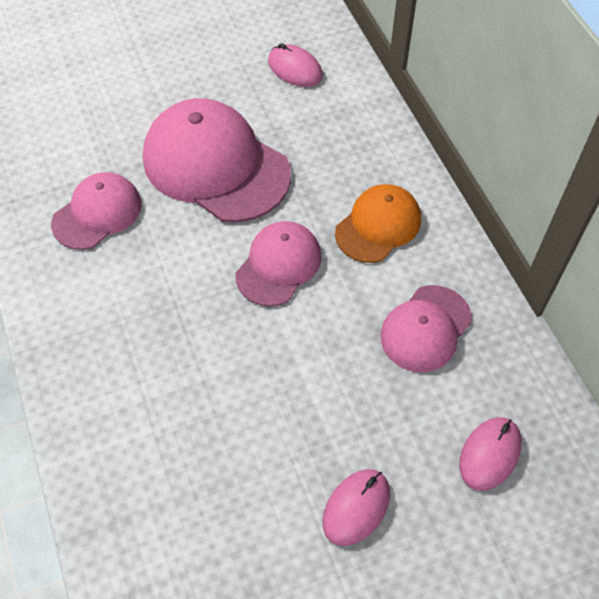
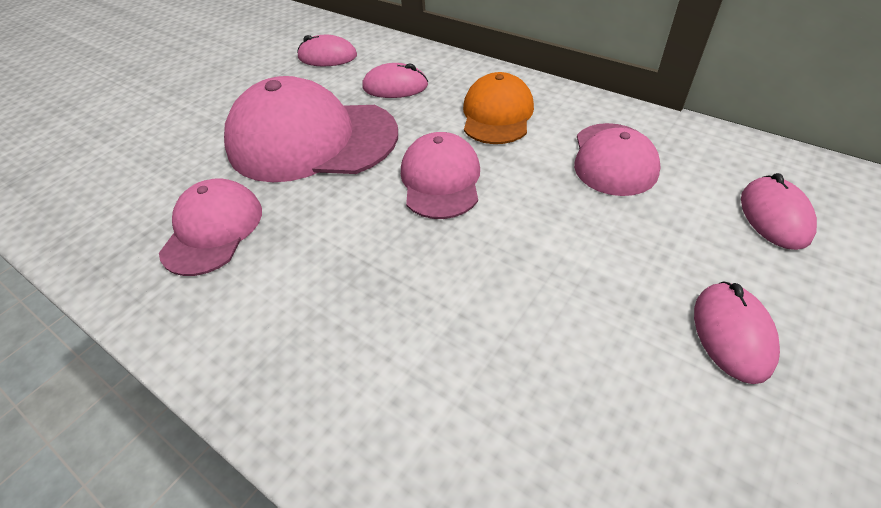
camera: 30 degrees left, 10 degrees down
(323, 142) = (395, 87): none -> pink mouse

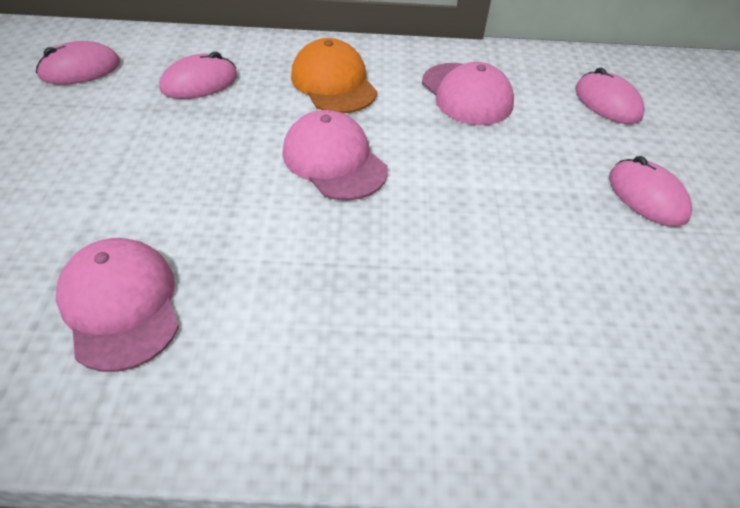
camera: 40 degrees left, 0 degrees up
(312, 140) = (152, 167): pink cap -> none

